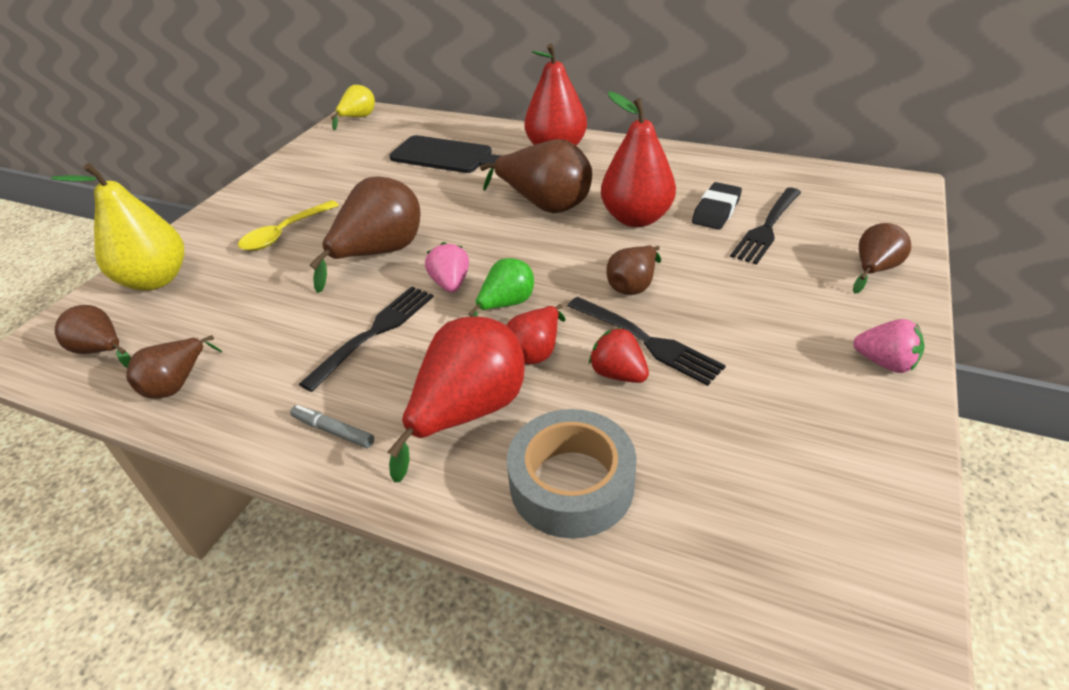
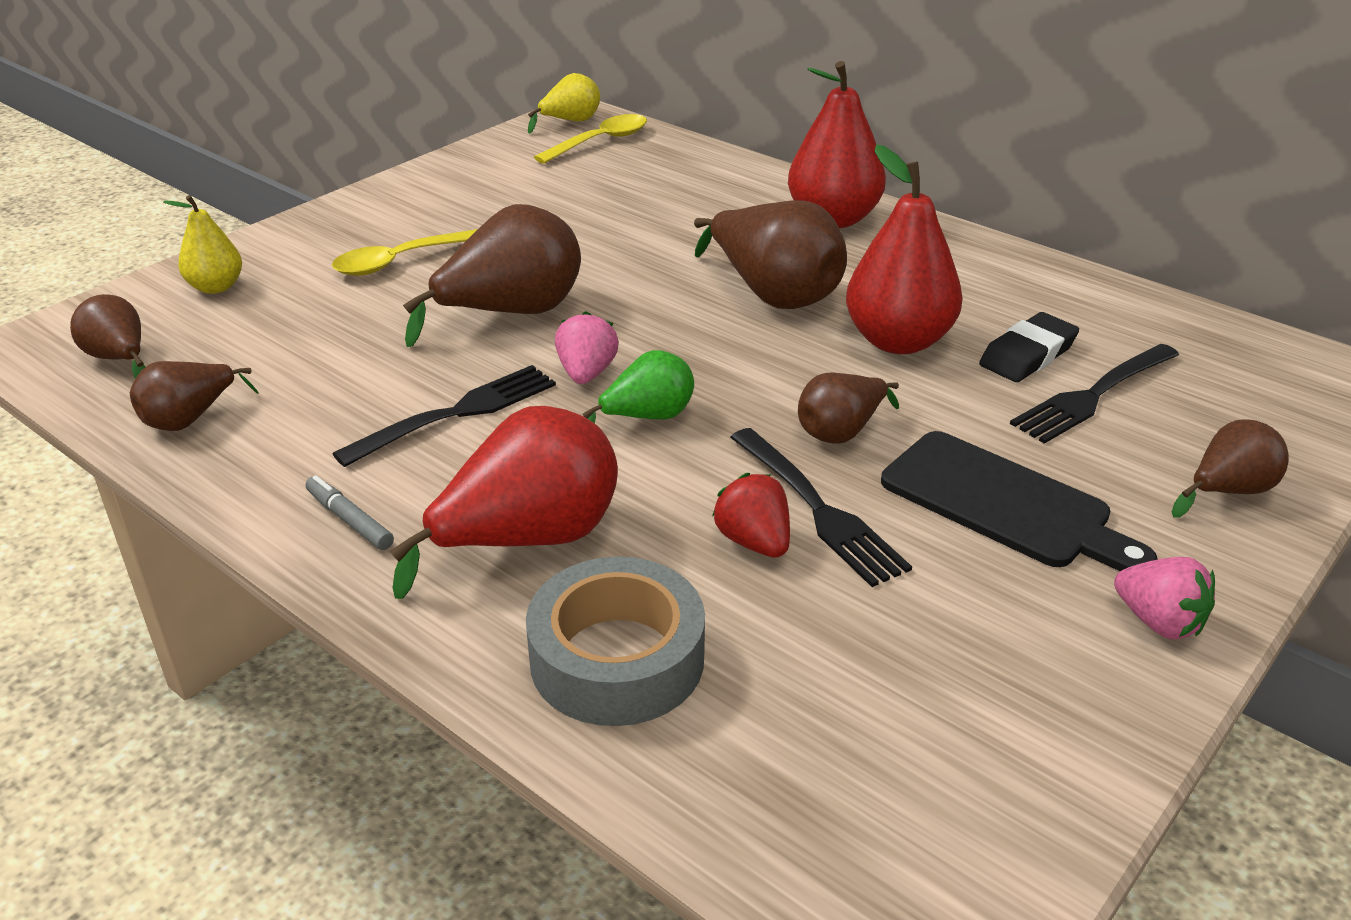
camera: 15 degrees right, 5 degrees down
(155, 280) = (216, 287): yellow pear -> yellow pear, size x0.57
(384, 127) = (600, 142): none -> yellow spoon
(446, 156) = (667, 198): black cutting board -> black cutting board (1004, 504)
(536, 351) = (656, 486): red pear -> none

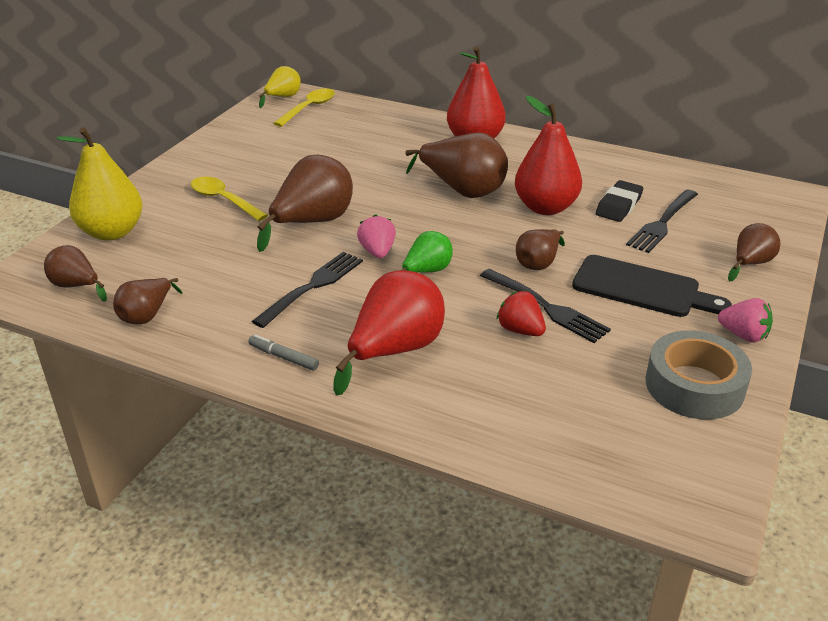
camera: 15 degrees left, 0 degrees up
(216, 287) = (112, 232): yellow pear -> yellow pear, size x1.76
(400, 261) = (223, 200): yellow spoon -> yellow spoon turned 90 degrees clockwise
(617, 659) = (478, 404): grey tape -> grey tape (694, 386)

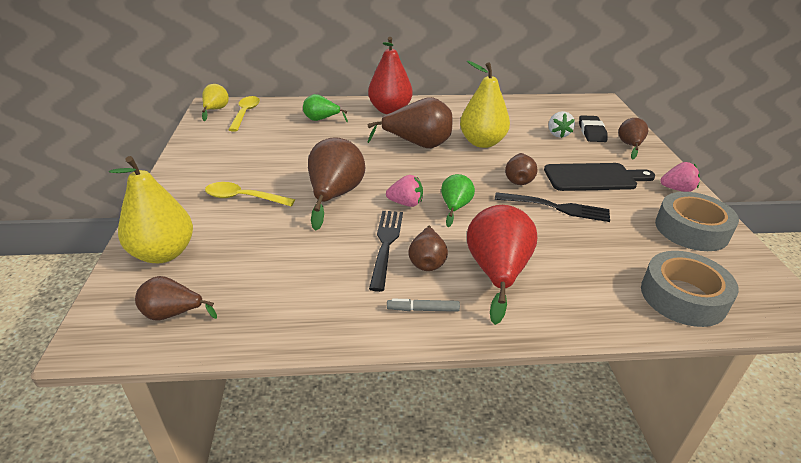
camera: 30 degrees left, 0 degrees up
(147, 315) = (270, 317): brown pear -> brown pear (427, 262)
(377, 252) = (406, 203): pink strawberry -> pink strawberry turned 135 degrees clockwise
(383, 134) = (321, 119): none -> green pear
(520, 330) = (559, 228): red strawberry -> none
(545, 207) = (482, 142): red pear -> yellow pear
(578, 447) = (683, 297): none -> grey tape
(618, 205) = (522, 130): black eraser -> black eraser (591, 132)
(663, 222) = (558, 134): black fork -> white strawberry

